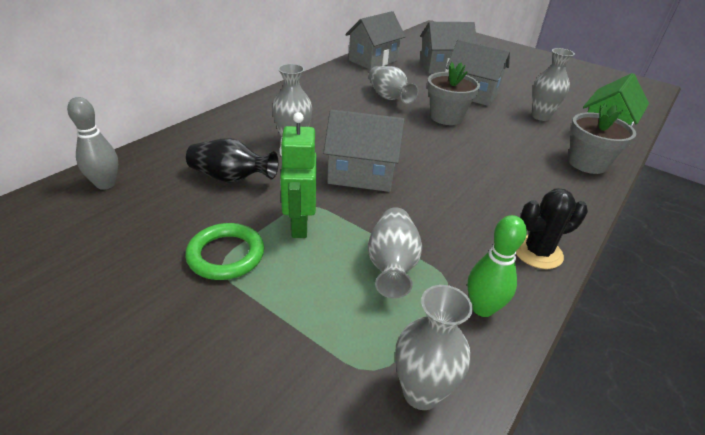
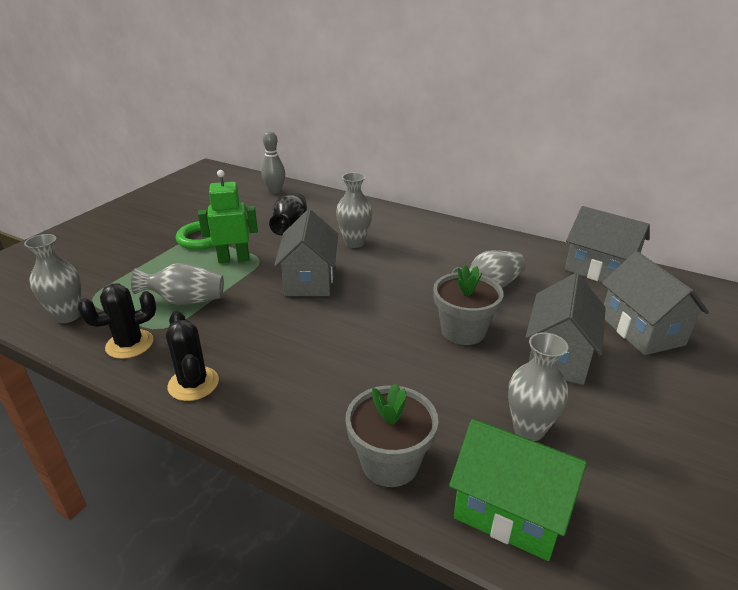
camera: 85 degrees right, 5 degrees down
(482, 308) = (129, 344): green bowling pin -> black cactus

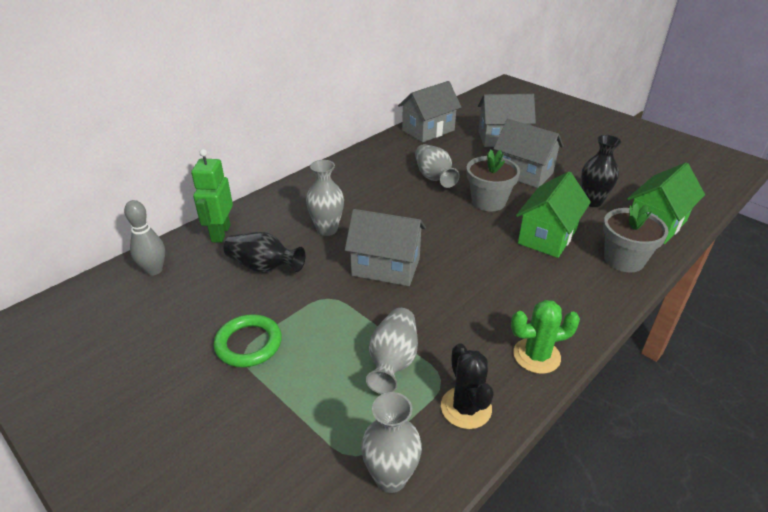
camera: 75 degrees left, 5 degrees up
(193, 384) = (536, 356): black cactus -> green cactus
(234, 259) = (317, 318): green robot -> green robot (220, 233)
(412, 384) = (547, 236): none -> green house
(529, 429) = (592, 202): grey vase -> black vase

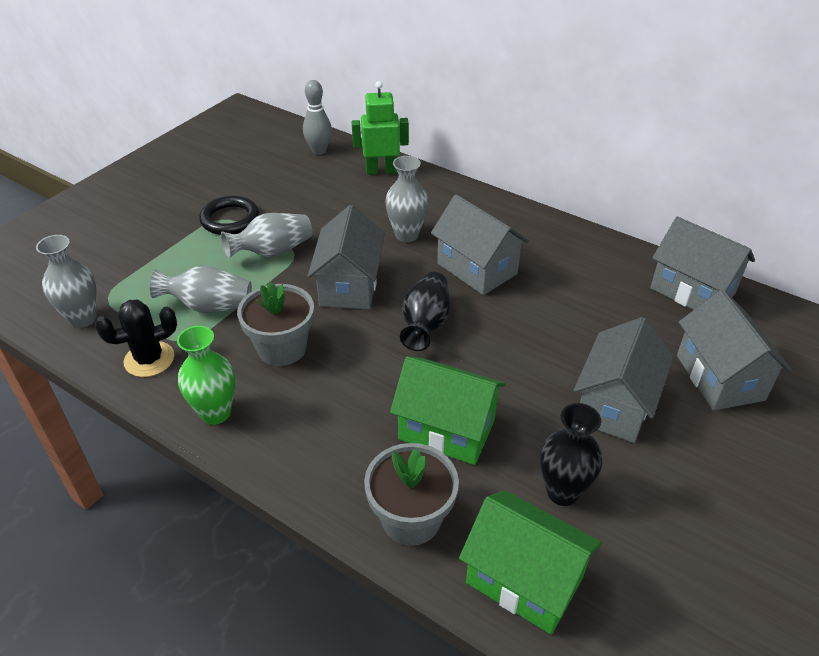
camera: 80 degrees right, 5 degrees up
(248, 344) = (230, 219): green ring -> black ring
(264, 267) = (334, 207): black vase -> black vase (425, 324)
(383, 202) = (477, 268): none -> grey house
(434, 177) = (555, 307): grey vase -> grey vase (272, 251)
(488, 201) = (514, 365): grey flower pot -> grey flower pot (282, 348)
(536, 356) = (216, 413): green cactus -> green vase

